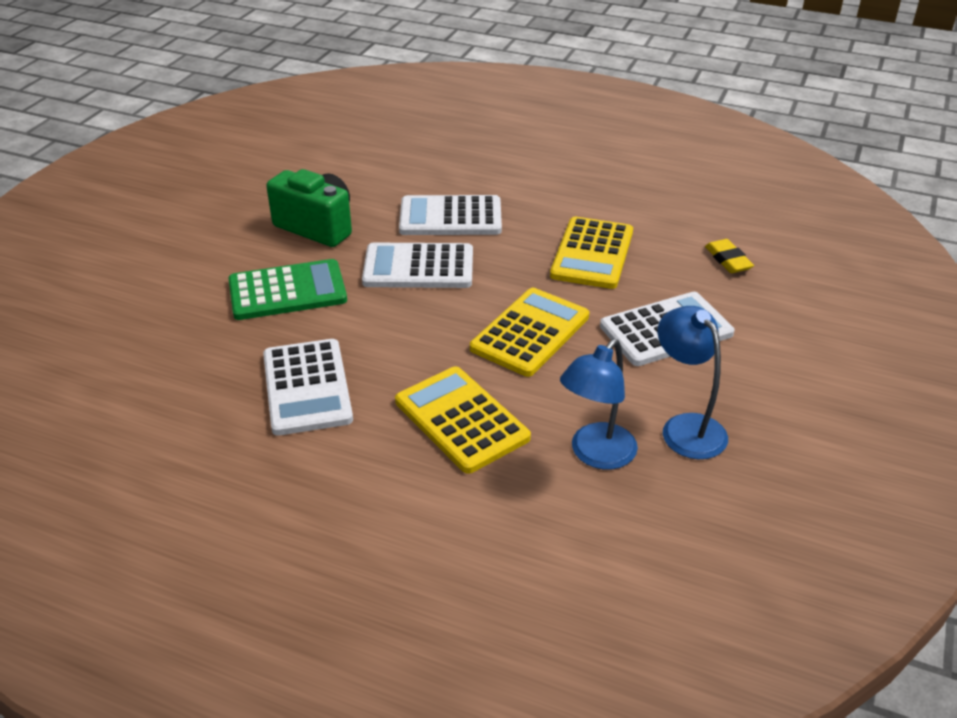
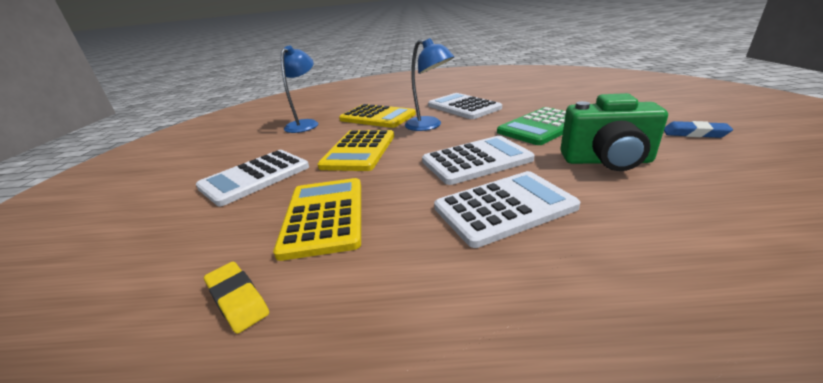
camera: 160 degrees right, 10 degrees down
(190, 226) = (694, 133): none -> blue eraser
(686, 427) = (255, 141): blue lamp -> blue lamp (429, 126)
(728, 260) = (157, 257): yellow eraser -> yellow eraser (237, 299)

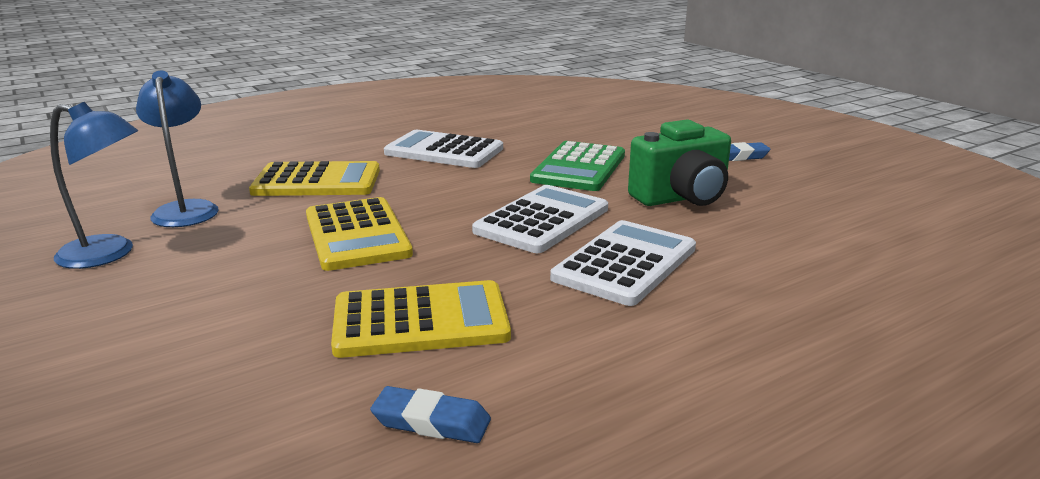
camera: 35 degrees left, 5 degrees down
(237, 299) = (431, 422): yellow eraser -> blue eraser
(255, 177) = (223, 302): white calculator -> none
(324, 216) = (420, 321): yellow calculator -> yellow calculator turned 120 degrees clockwise
(429, 126) = (424, 184): blue lamp -> blue lamp (109, 254)

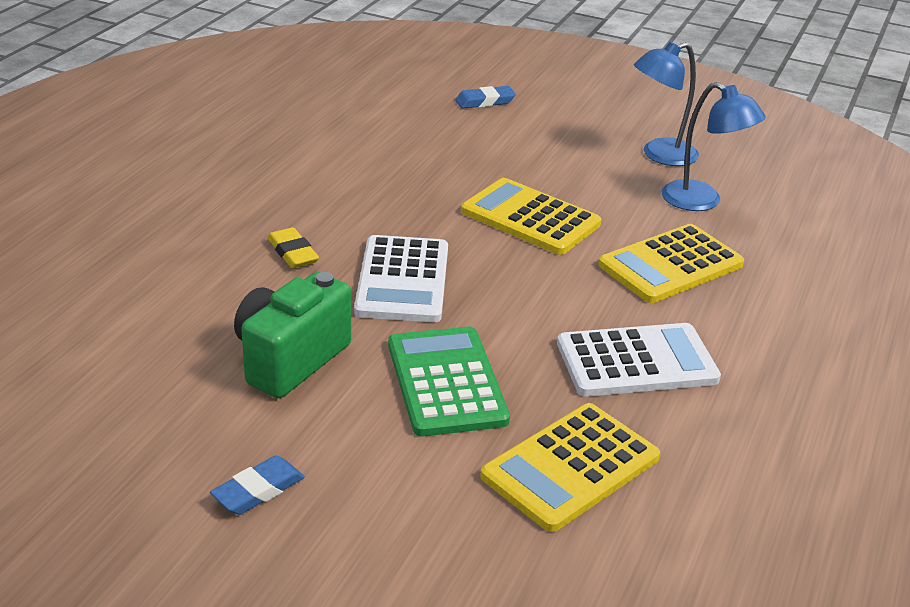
camera: 145 degrees right, 10 degrees up
(420, 321) = (390, 171): yellow calculator -> yellow calculator (571, 467)
(431, 422) = (322, 130): blue eraser -> blue eraser (485, 101)
(625, 263) = (292, 253): white calculator -> yellow eraser

